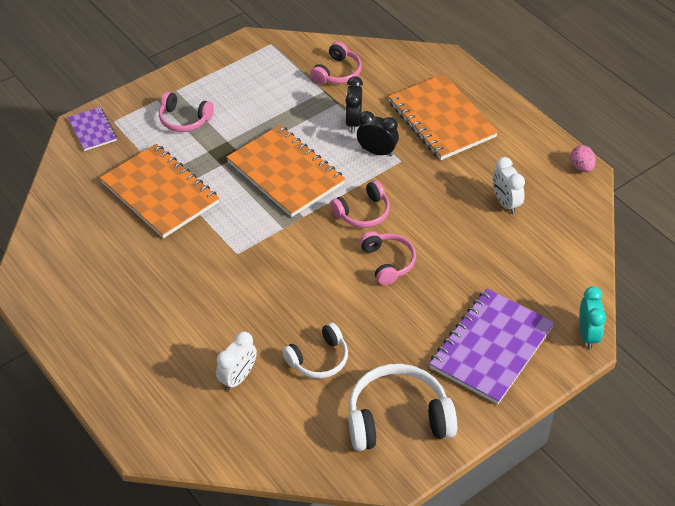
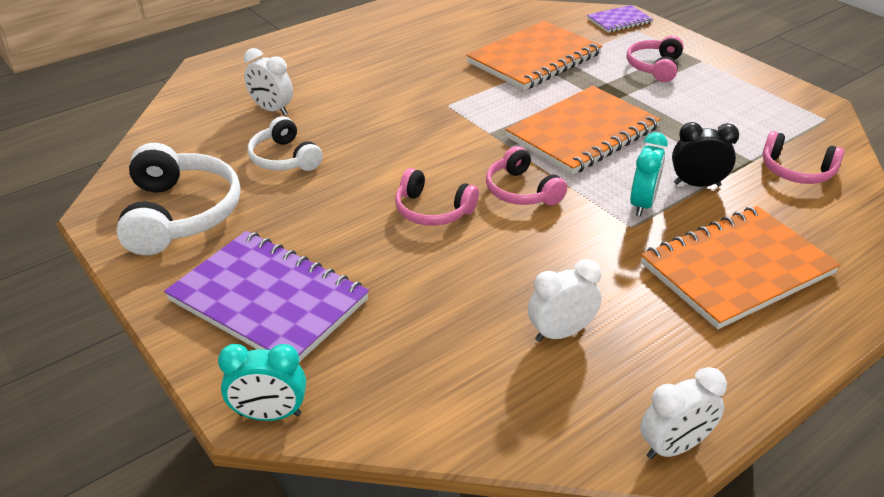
camera: 90 degrees right, 10 degrees down
(377, 152) = (642, 204): black clock -> turquoise clock
(387, 262) = (432, 210): pink headphones -> pink headphones turned 45 degrees clockwise
(581, 167) = (673, 447): pink egg -> white clock

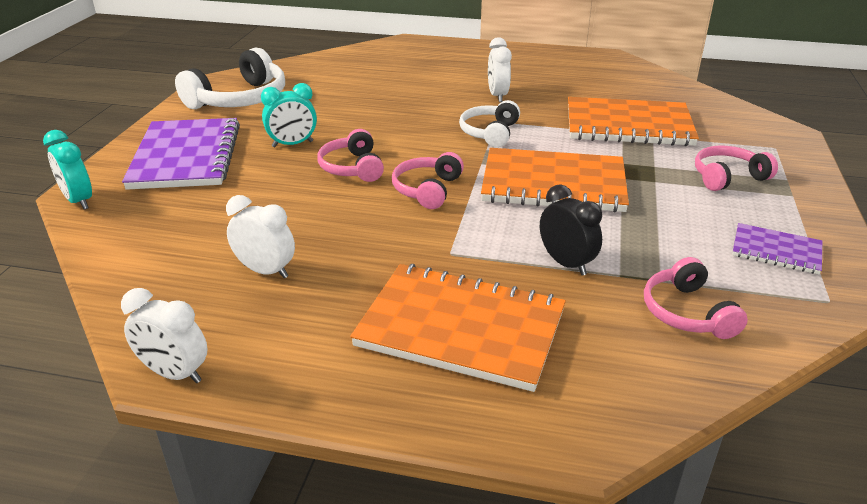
camera: 50 degrees right, 5 degrees down
(272, 110) = (388, 76): white clock -> white clock (497, 96)
(284, 158) = (340, 101): white headphones -> white headphones (490, 133)
(619, 21) = (773, 134): purple notebook -> purple notebook (776, 251)
(642, 204) = (491, 247): turquoise clock -> turquoise clock (292, 144)

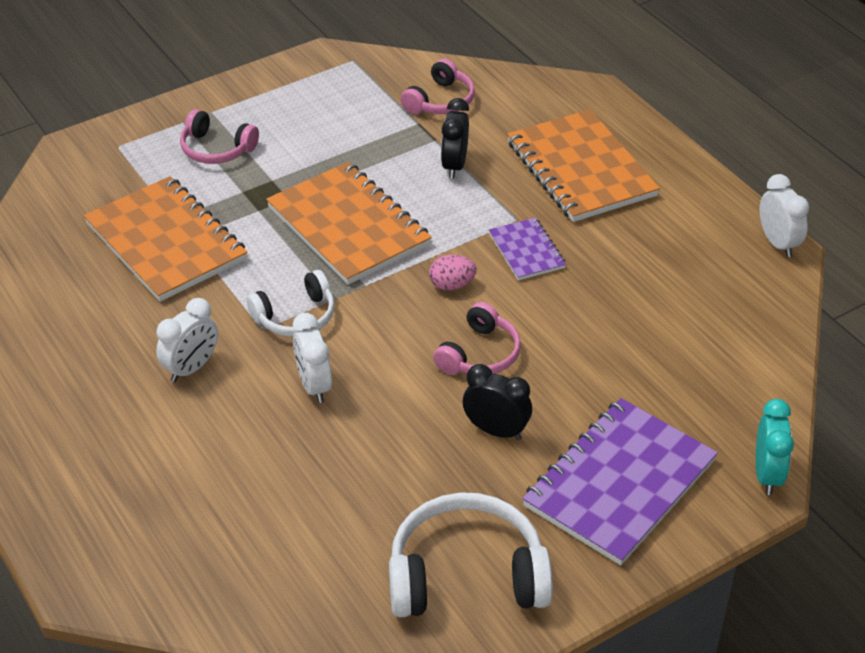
camera: 135 degrees left, 10 degrees up
(265, 271) = (661, 285): white clock -> white clock (314, 386)
(292, 144) = (496, 430): turquoise clock -> black clock
(427, 190) = (452, 285): pink headphones -> pink egg
(776, 251) = (314, 94): purple notebook -> purple notebook (526, 251)

